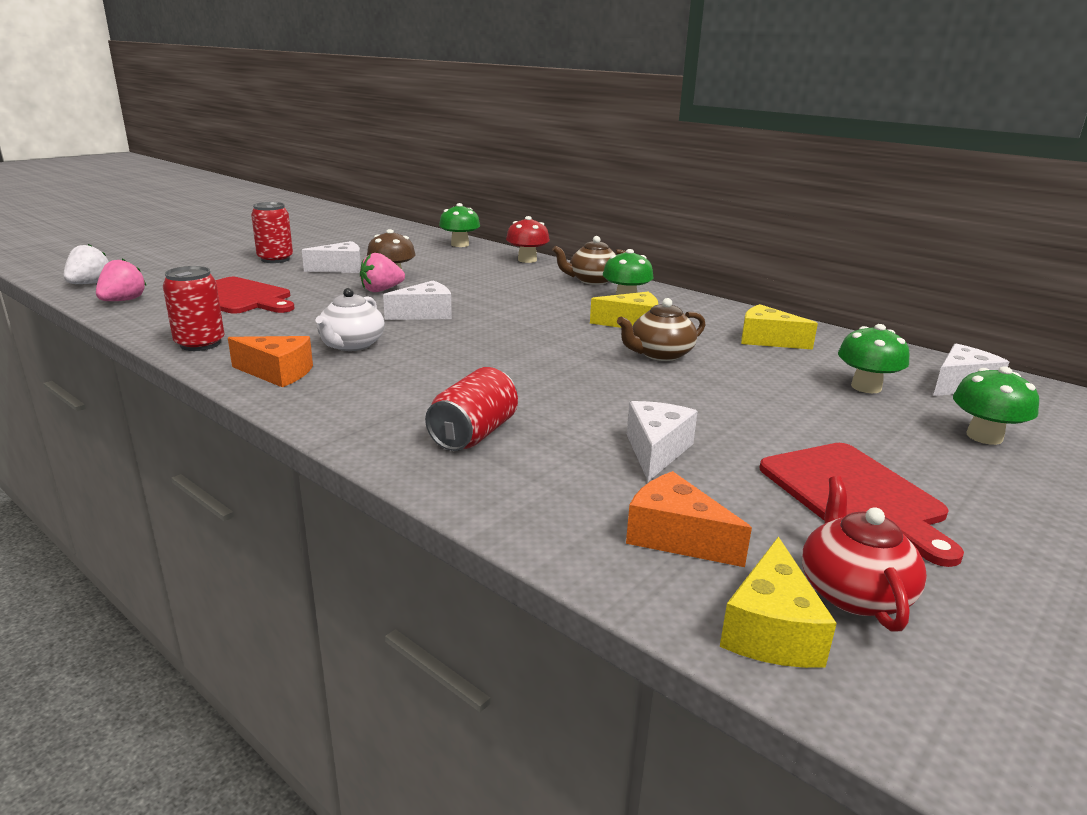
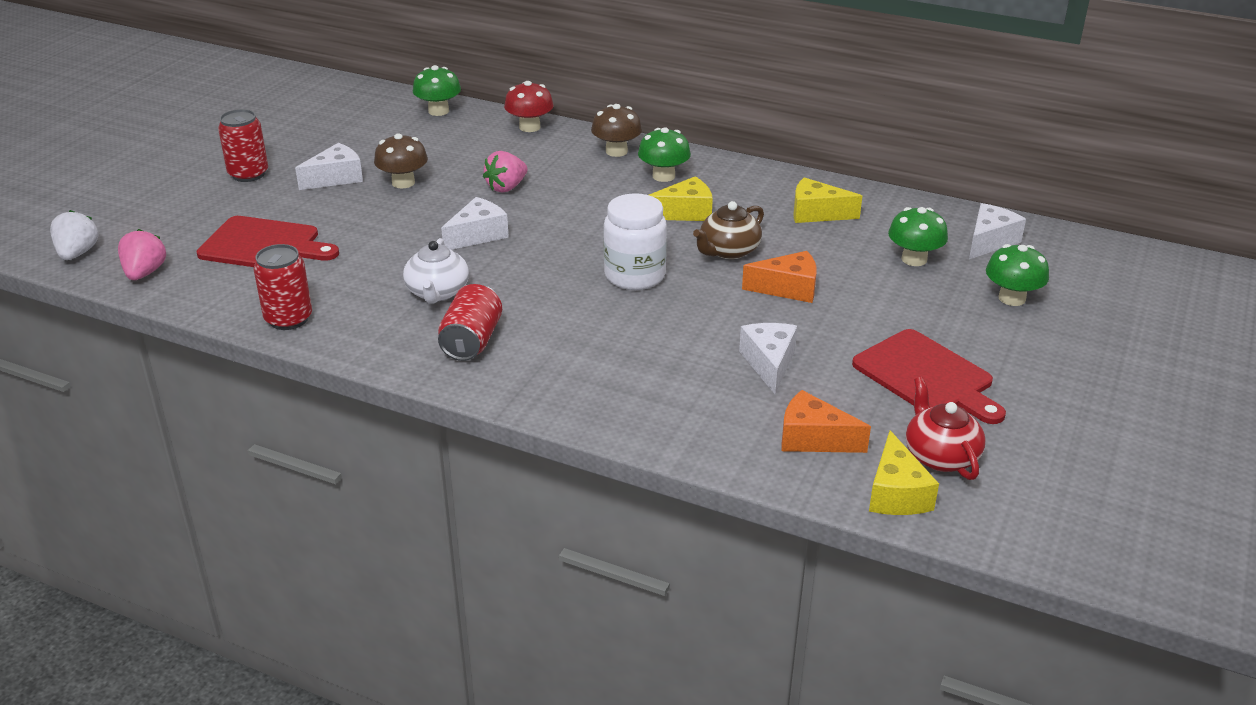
camera: 15 degrees left, 10 degrees up
(277, 373) = (397, 341): orange cheese -> orange cheese (788, 288)
(381, 290) = (407, 206): pink strawberry -> pink strawberry (506, 187)
(474, 434) = (617, 376): red can -> red can (472, 341)
(551, 359) = (634, 276): none -> white jar
(592, 280) = (616, 151): brown teapot -> brown mushroom

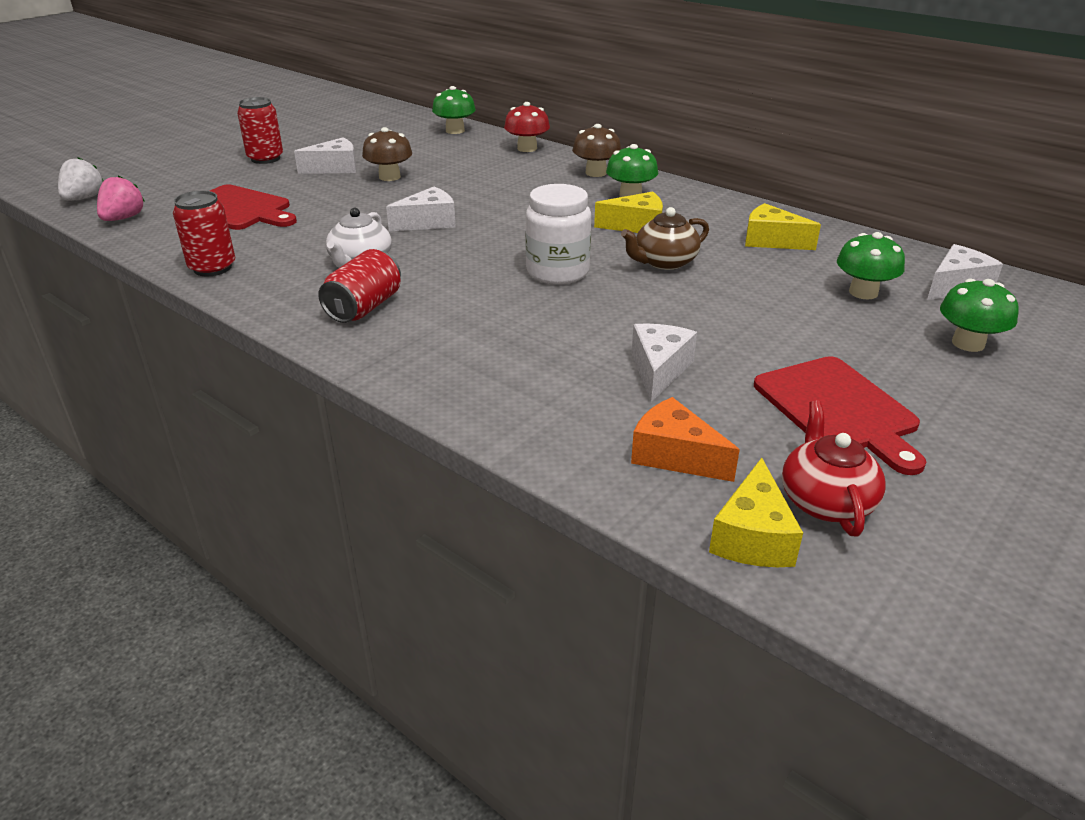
camera: 15 degrees right, 0 degrees up
(506, 187) = (478, 189): pink strawberry -> none
(788, 288) = (712, 302): orange cheese -> none

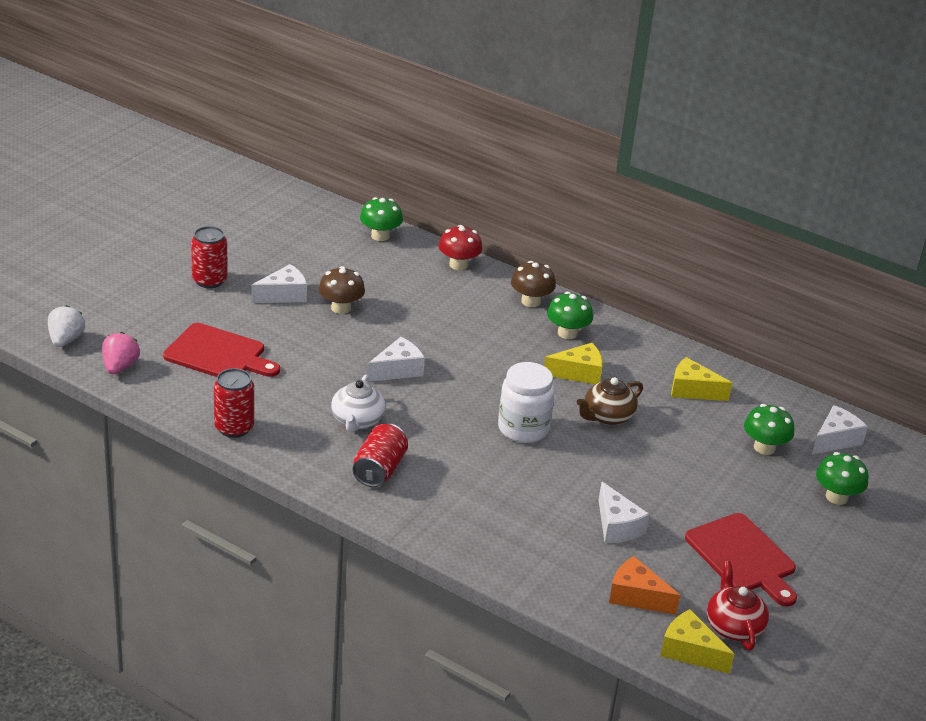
camera: 10 degrees left, 0 degrees up
(659, 370) = (617, 526): white cheese -> white cheese turned 150 degrees clockwise
(752, 536) = (689, 651): yellow cheese -> yellow cheese turned 120 degrees clockwise

